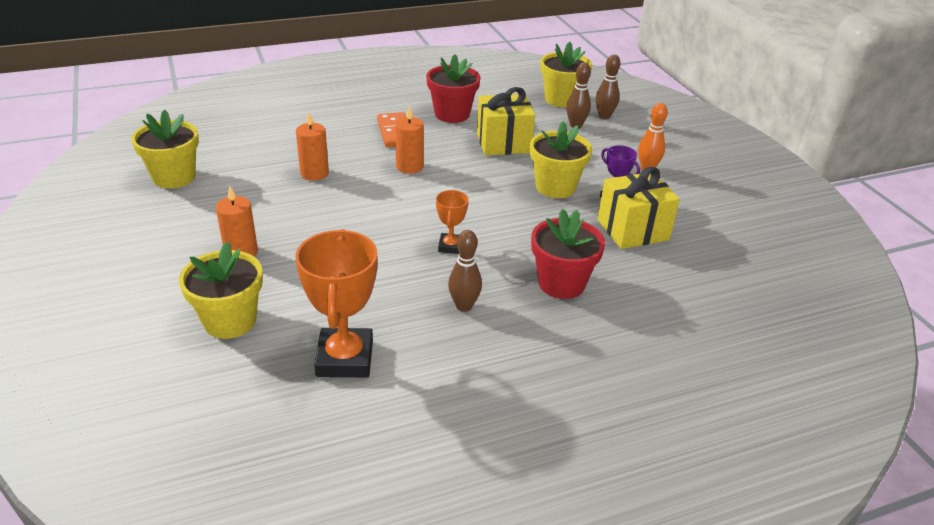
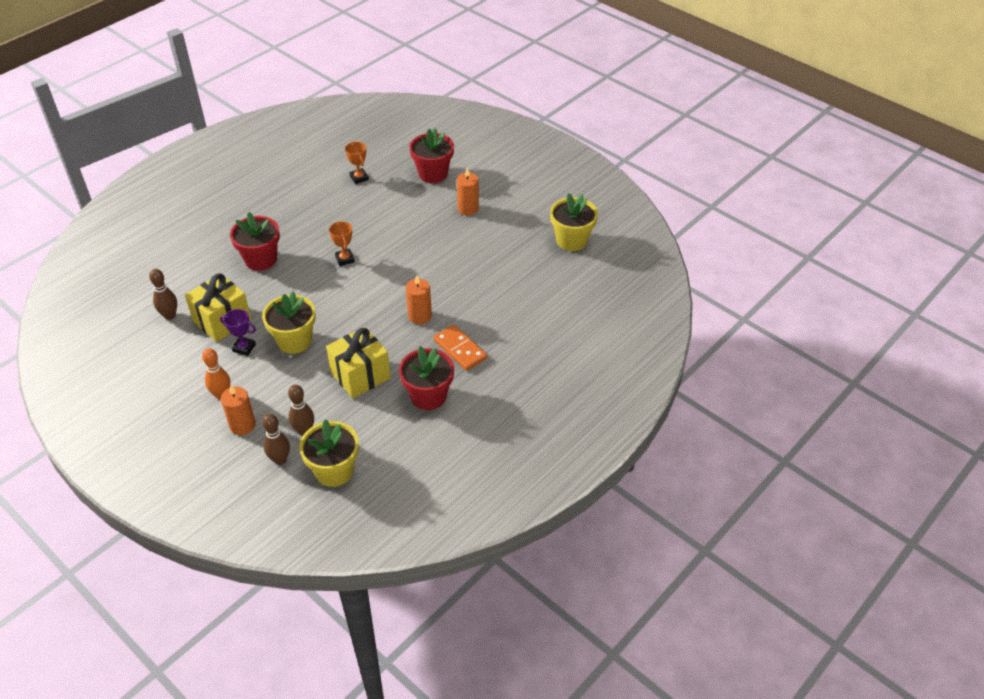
camera: 155 degrees right, 10 degrees up
(230, 321) = (433, 174): yellow flower pot -> red flower pot
(314, 173) = (483, 281): orange candle -> orange candle (242, 425)
(345, 358) = (359, 178): orange trophy -> orange trophy, size x0.52
(464, 306) = (314, 224): brown bowling pin -> brown bowling pin (170, 315)

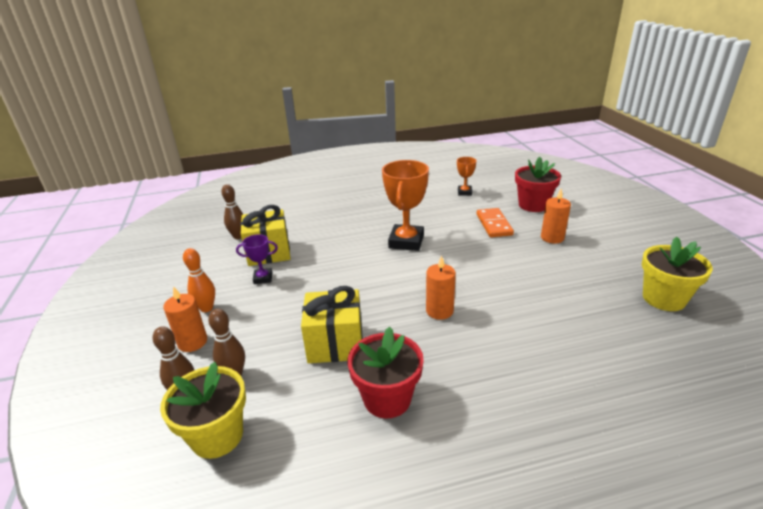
camera: 35 degrees right, 15 degrees down
(244, 348) = (263, 278): purple trophy -> purple trophy turned 60 degrees counterclockwise
(261, 259) = (339, 222): red flower pot -> none
(294, 341) = (307, 288): yellow flower pot -> none
(345, 259) = (406, 241): orange trophy -> orange trophy, size x1.94
(460, 349) = (460, 362): orange domino -> orange domino (494, 224)

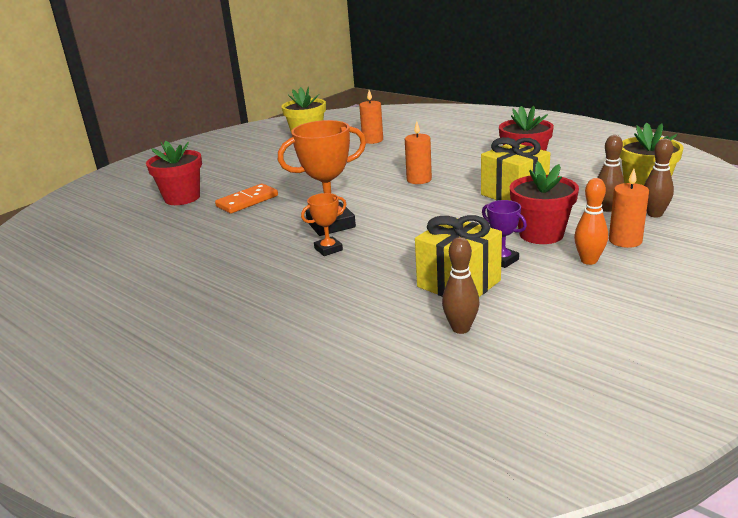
camera: 125 degrees left, 5 degrees down
(261, 312) = (541, 234): none -> red flower pot
(464, 192) = (170, 236): orange trophy -> orange trophy (328, 249)
(552, 238) = (251, 177): orange candle -> orange candle (372, 140)

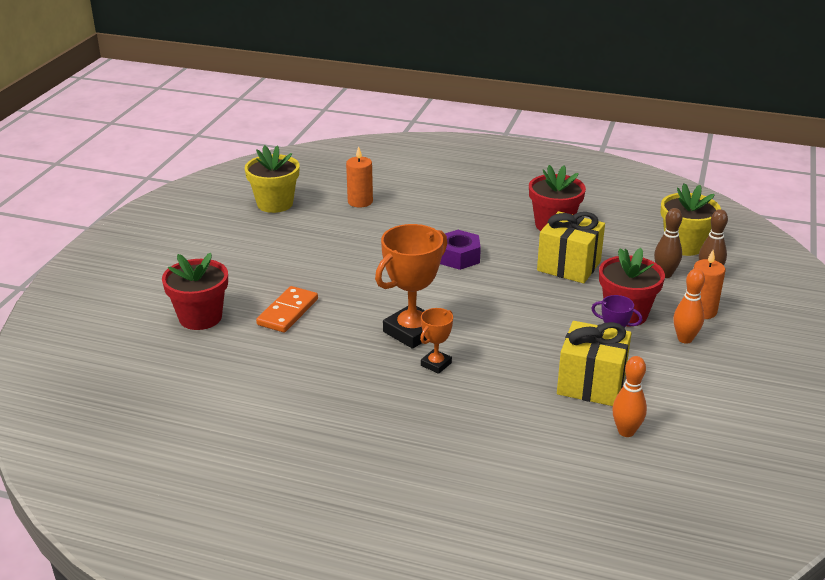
camera: 25 degrees left, 5 degrees up
(419, 180) = (458, 257): orange candle -> purple nut
(461, 328) = (626, 431): brown bowling pin -> orange bowling pin

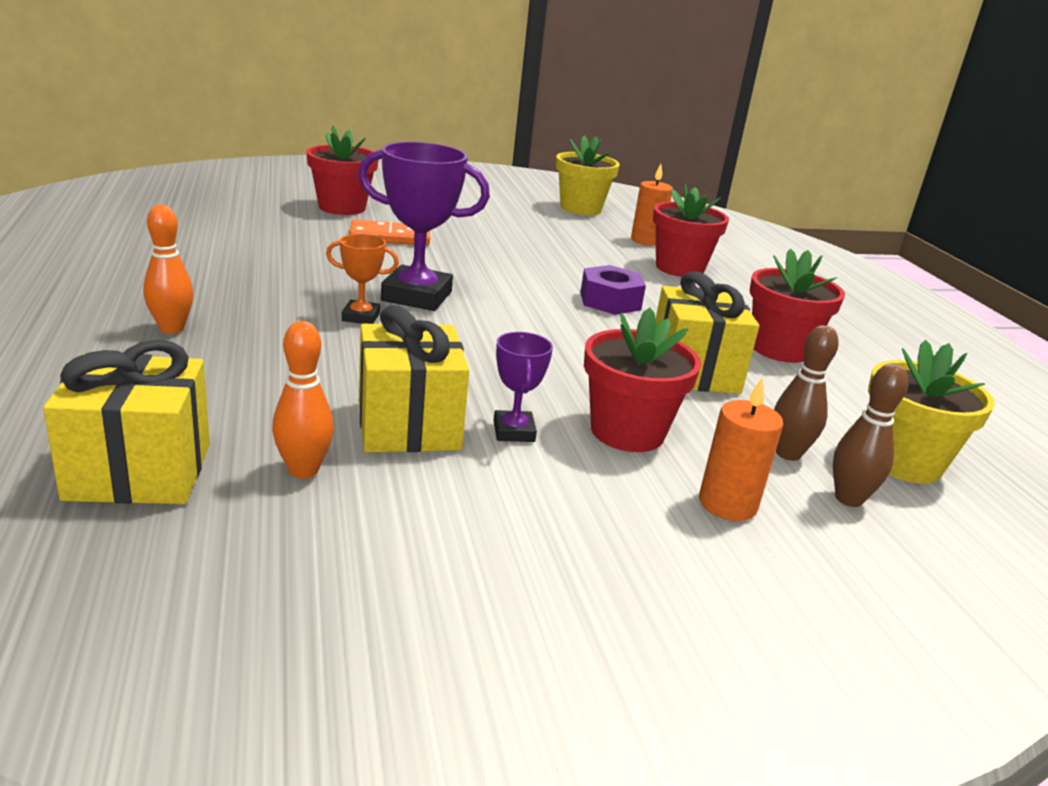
camera: 55 degrees right, 5 degrees down
(412, 331) = (417, 296): orange trophy -> purple trophy
(418, 209) = (679, 268): none -> red flower pot
(607, 489) = (139, 471): none -> yellow gift
(685, 339) = (620, 496): orange bowling pin -> orange bowling pin (171, 329)

